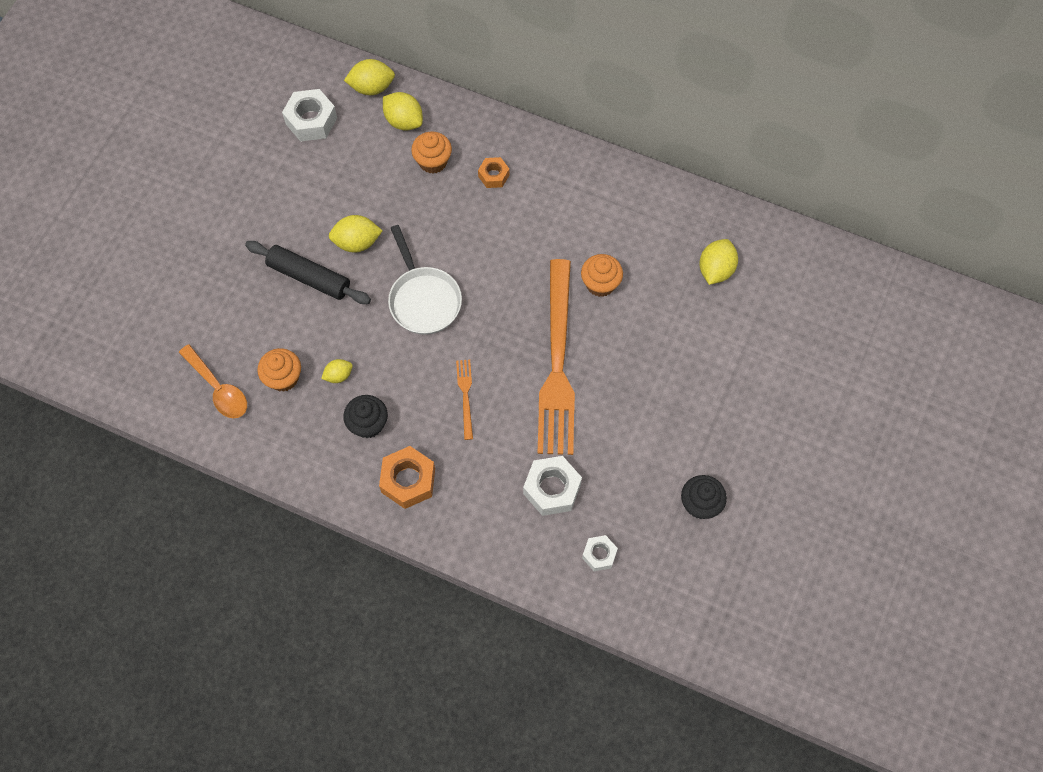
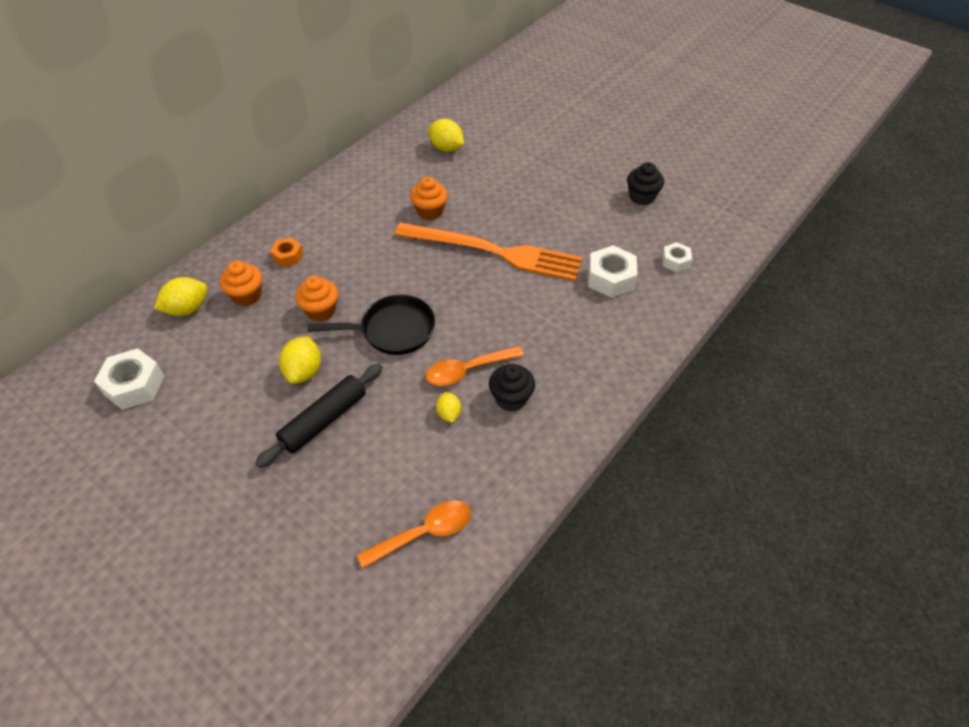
camera: 75 degrees left, 15 degrees down
(283, 378) = (434, 464): orange cupcake -> orange cupcake (321, 311)
(372, 87) = (130, 327): yellow lemon -> none
(391, 378) = (467, 370): none -> orange spoon
(408, 480) = (579, 377): orange nut -> none
(423, 299) = (393, 330): white pan -> black pan
(465, 396) = (505, 318): orange fork -> none

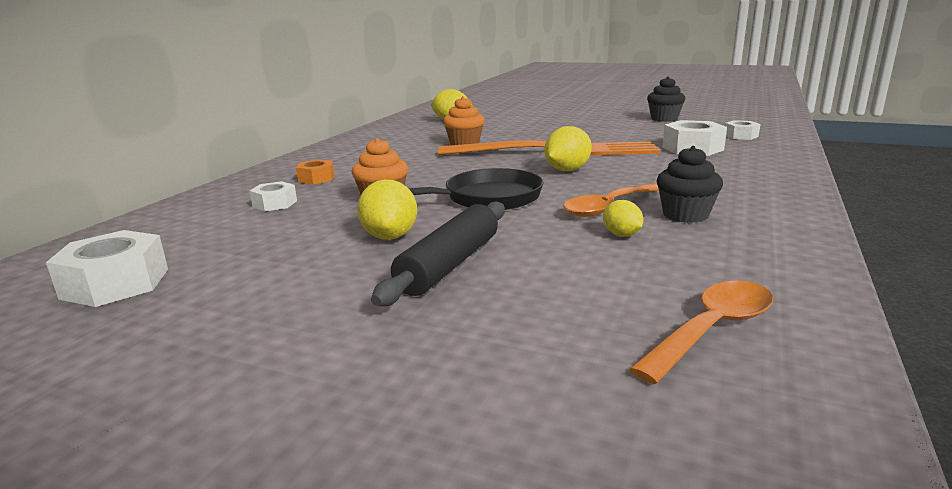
camera: 15 degrees left, 30 degrees down
(187, 309) = (190, 221): yellow lemon -> yellow lemon (567, 170)
(247, 295) = (274, 204): orange cupcake -> white nut

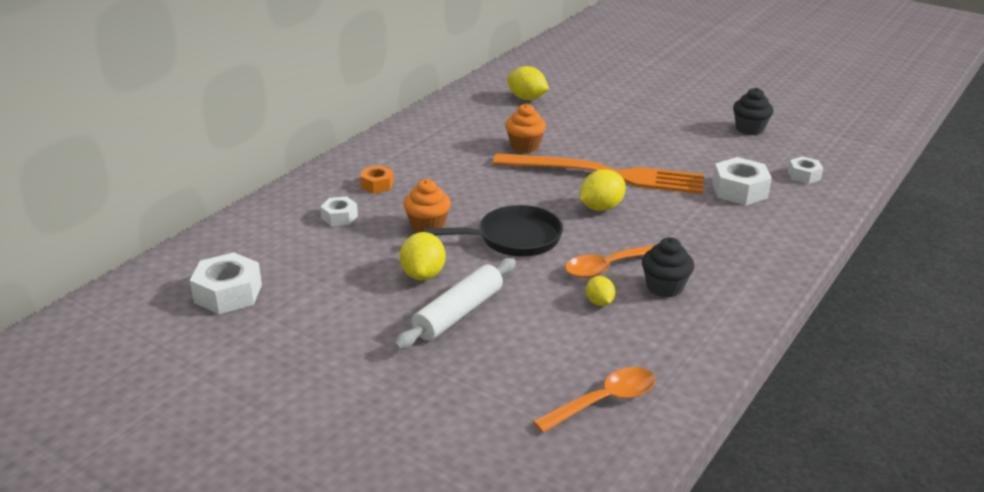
camera: 10 degrees right, 10 degrees up
(449, 264) = (458, 313): black rolling pin -> white rolling pin

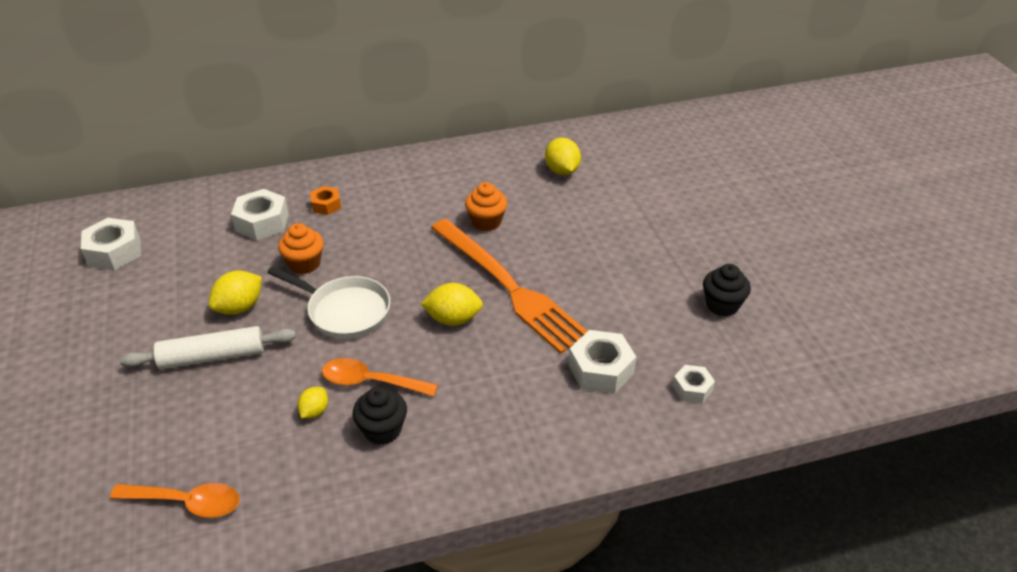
camera: 40 degrees right, 10 degrees up
(339, 217) = (262, 222): white nut -> white nut, size x1.69
(514, 238) = (344, 311): black pan -> white pan

